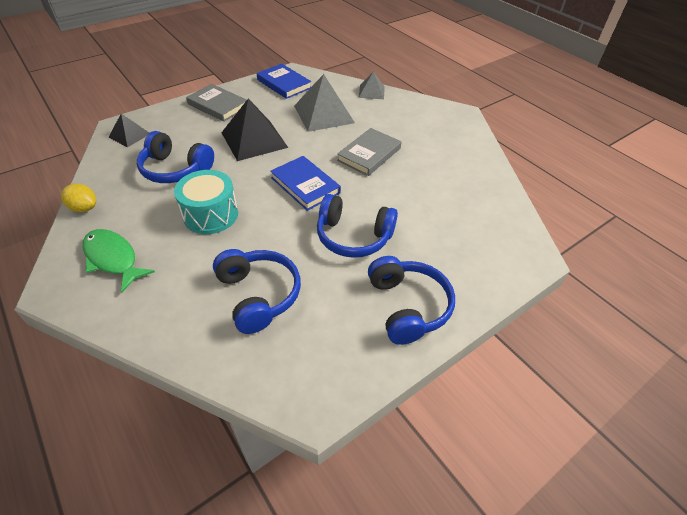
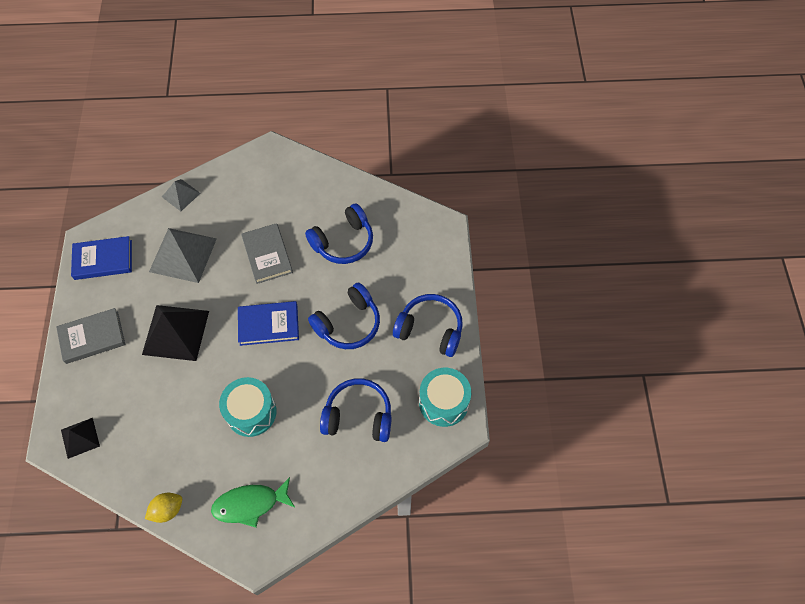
camera: 55 degrees left, 15 degrees up
(175, 169) = (169, 416): blue headphones -> blue headphones (343, 242)
(331, 368) = (443, 402): none -> turquoise drum

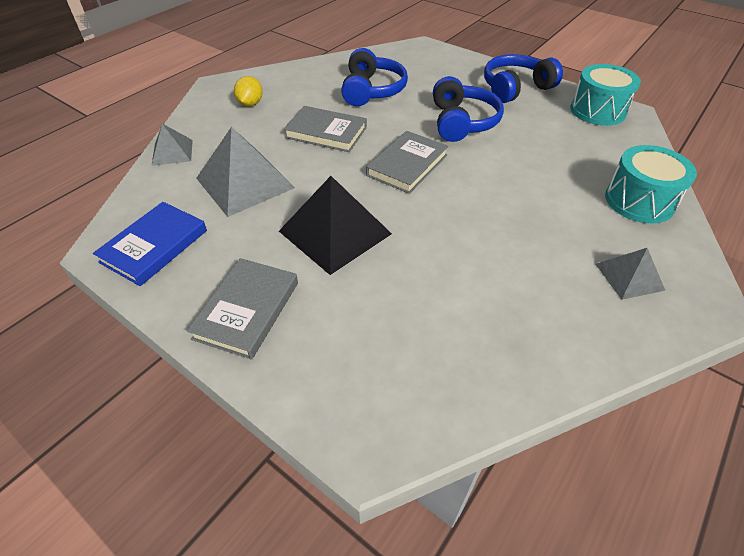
camera: 50 degrees left, 15 degrees down
(80, 438) = (389, 404): black pyramid -> none
(167, 510) = (587, 358): yellow lemon -> yellow lemon (250, 104)
(250, 504) = (629, 276): green fish -> grey pyramid
(251, 412) = (503, 222): turquoise drum -> turquoise drum (639, 201)
(268, 325) = (407, 165): blue book -> grey book
(358, 416) = (572, 158): blue headphones -> none

